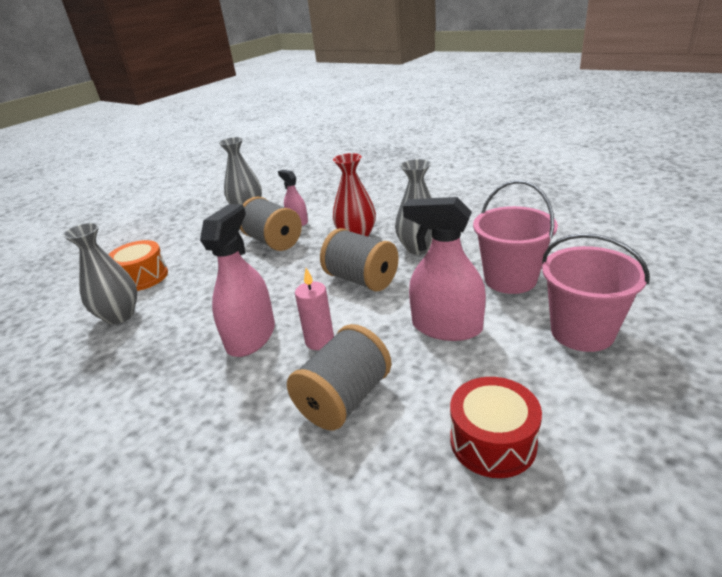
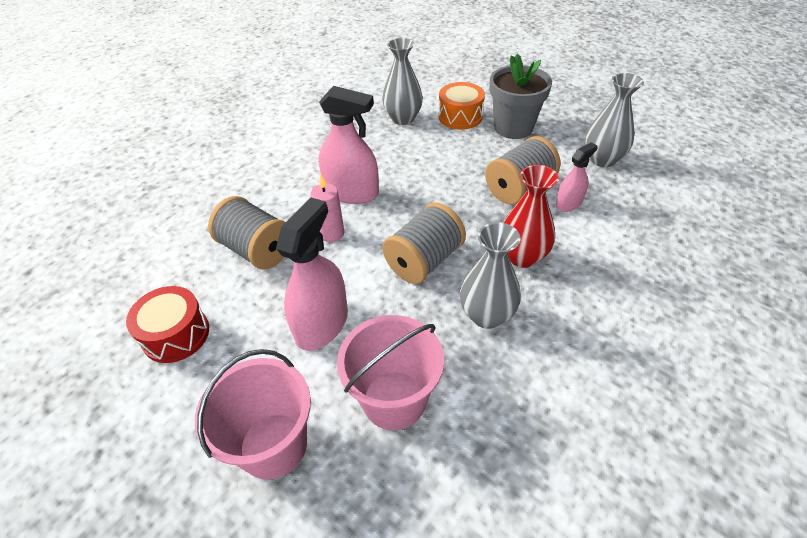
camera: 90 degrees right, 15 degrees up
(181, 247) = (513, 128): none -> grey flower pot

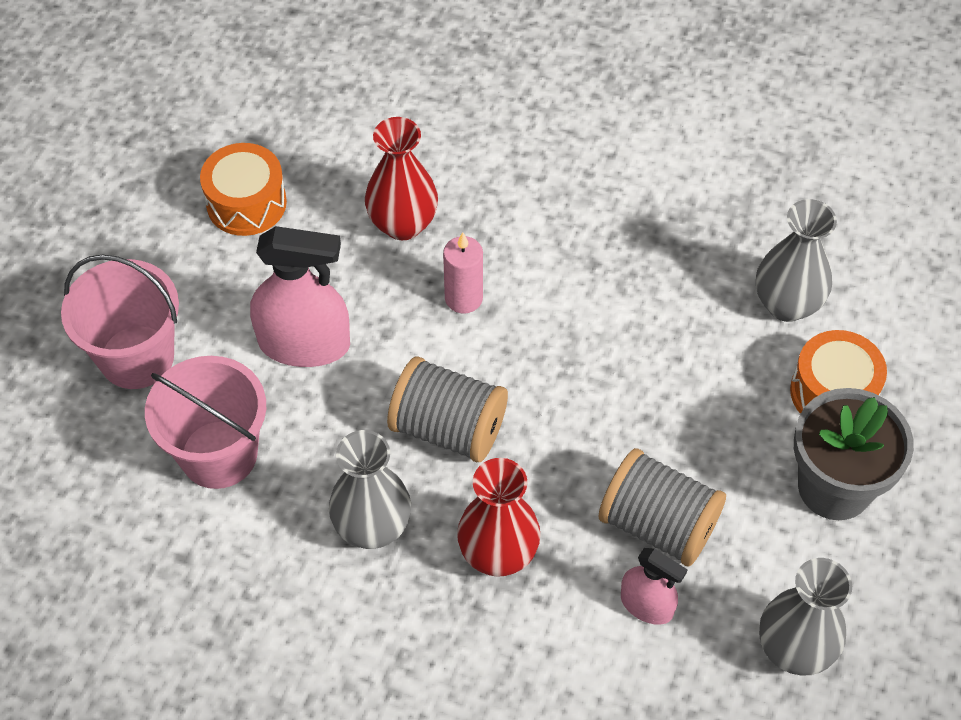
camera: 70 degrees right, 10 degrees up
(176, 334) = (246, 203): red drum -> orange drum
(257, 250) = (403, 224): grey spool -> red vase
(351, 192) = (560, 293): pink spray bottle -> none

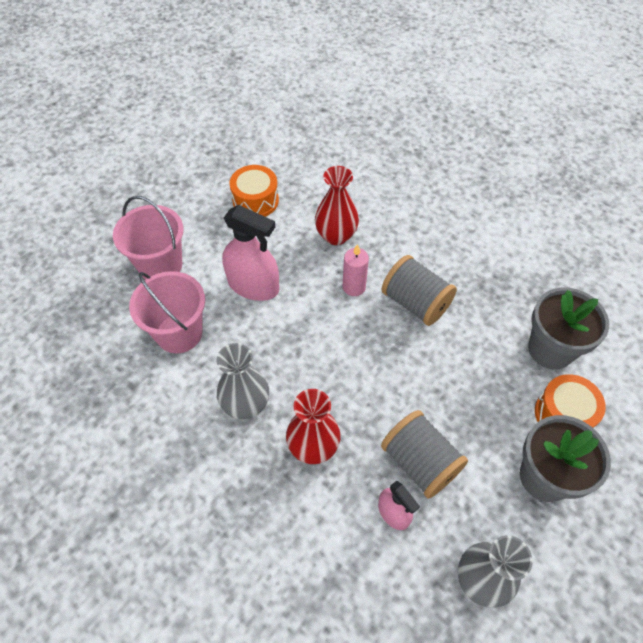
camera: 20 degrees right, 0 degrees up
(448, 428) = (314, 359): grey spool -> grey spool (415, 303)
(786, 304) = (550, 349): grey vase -> grey flower pot

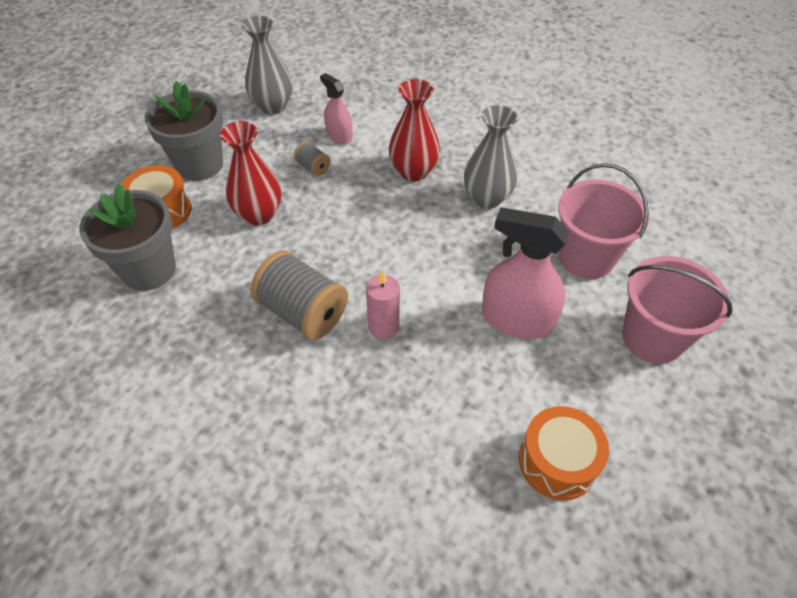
camera: 175 degrees right, 5 degrees down
(336, 236) = (415, 404): red vase -> red vase (259, 214)
(420, 462) = (313, 167): grey spool -> grey spool, size x0.47

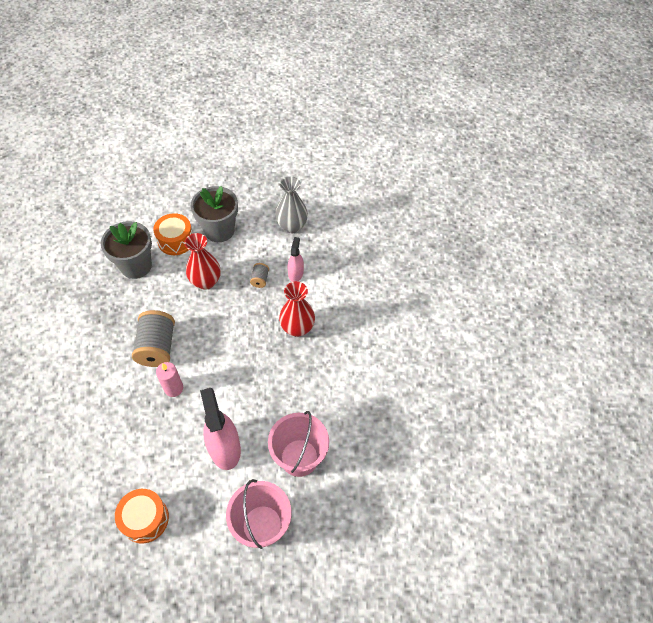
camera: 50 degrees right, 5 degrees up
(487, 198) = (306, 378): grey vase -> none

